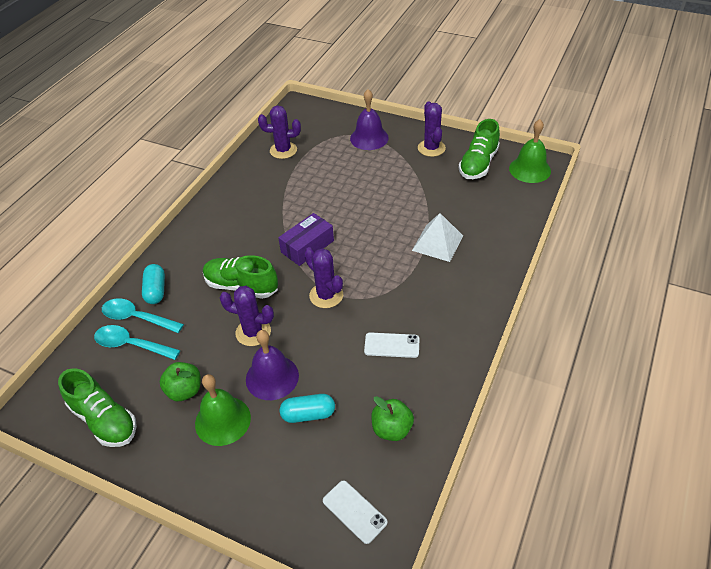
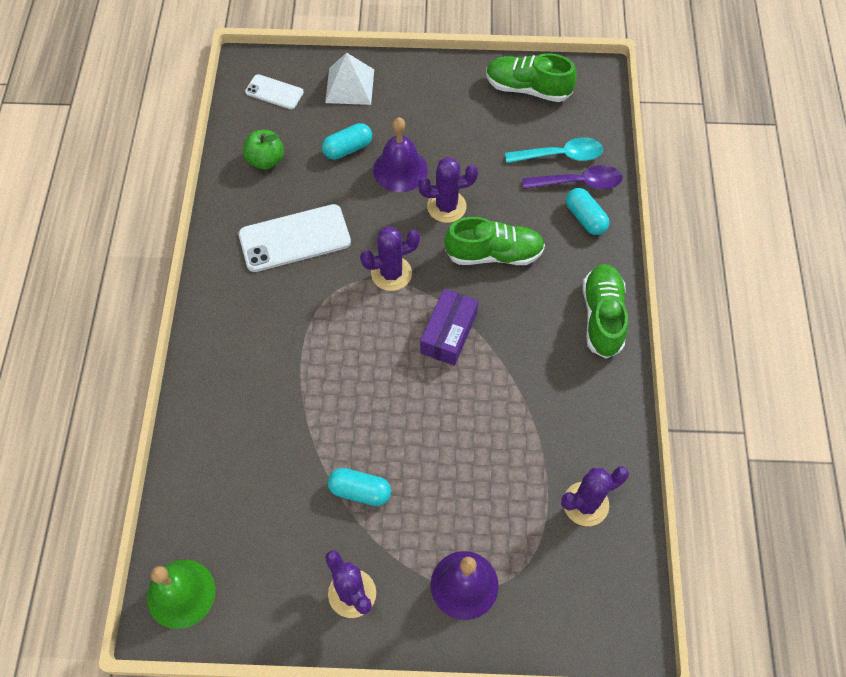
camera: 155 degrees right, 15 degrees up
(137, 318) = (579, 183): turquoise spoon -> purple spoon
(184, 391) = (475, 132): green apple -> none
(222, 420) = (422, 120): green bell -> none
(326, 295) = (391, 273): purple cactus -> purple cactus turned 45 degrees counterclockwise
(392, 345) = (294, 238): white phone -> white phone, size x1.77
(408, 185) = (360, 491): none -> turquoise capsule
(437, 243) = (285, 394): white pyramid -> white pyramid (349, 86)
(478, 164) = (265, 578): green shoe -> green shoe (602, 317)

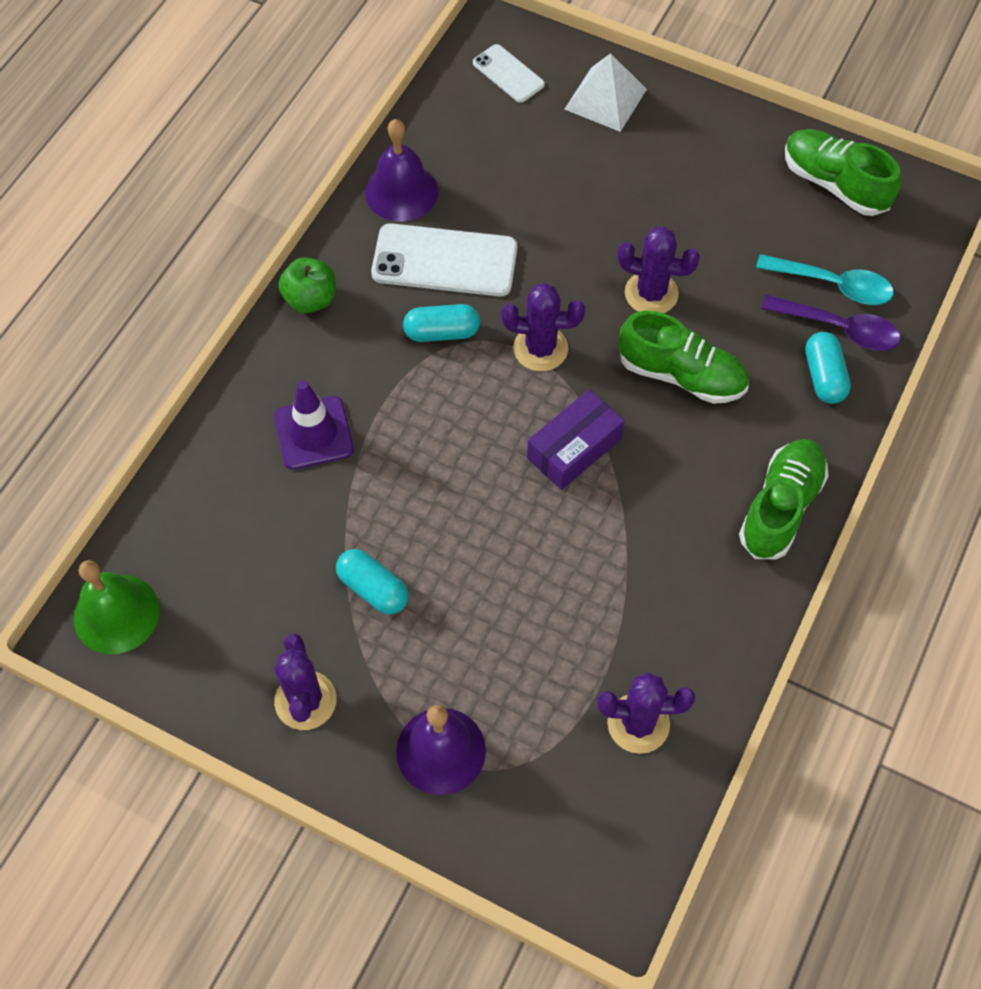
camera: 25 degrees right, 0 degrees up
(262, 398) = (313, 433): none -> purple traffic cone
(266, 160) = (457, 153): green apple -> green apple (310, 299)
(348, 148) = (564, 176): turquoise capsule -> turquoise capsule (442, 332)
(400, 169) = (616, 226): purple bell -> purple bell (401, 192)

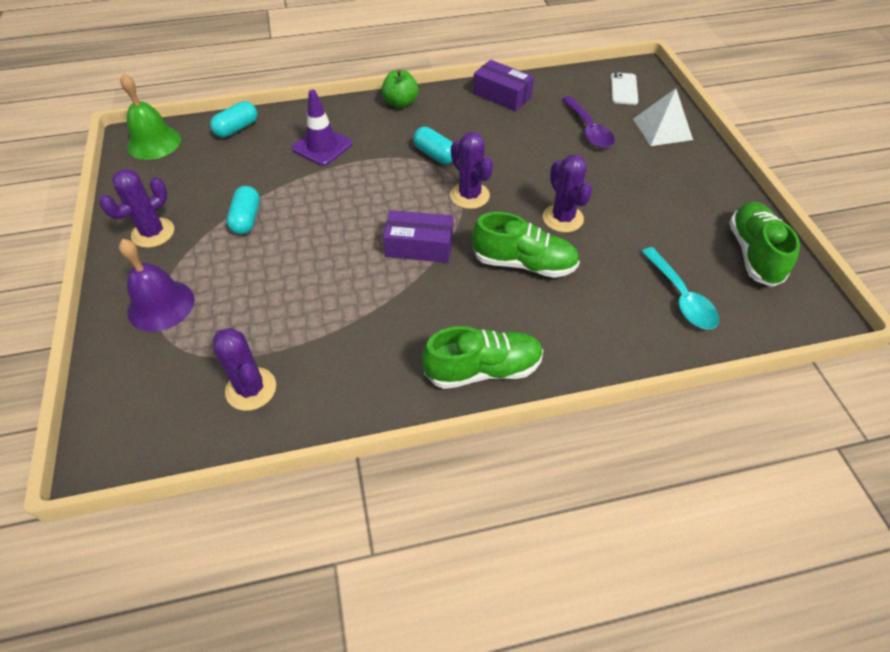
camera: 50 degrees right, 10 degrees down
(401, 192) = (502, 95): purple bell -> purple box
(444, 261) = (480, 131): white phone -> none
(681, 375) = (524, 263): green shoe -> green shoe turned 60 degrees counterclockwise
(824, 376) = (607, 333): turquoise capsule -> turquoise capsule (237, 129)
(839, 329) = (653, 320): purple spoon -> purple spoon (588, 130)

